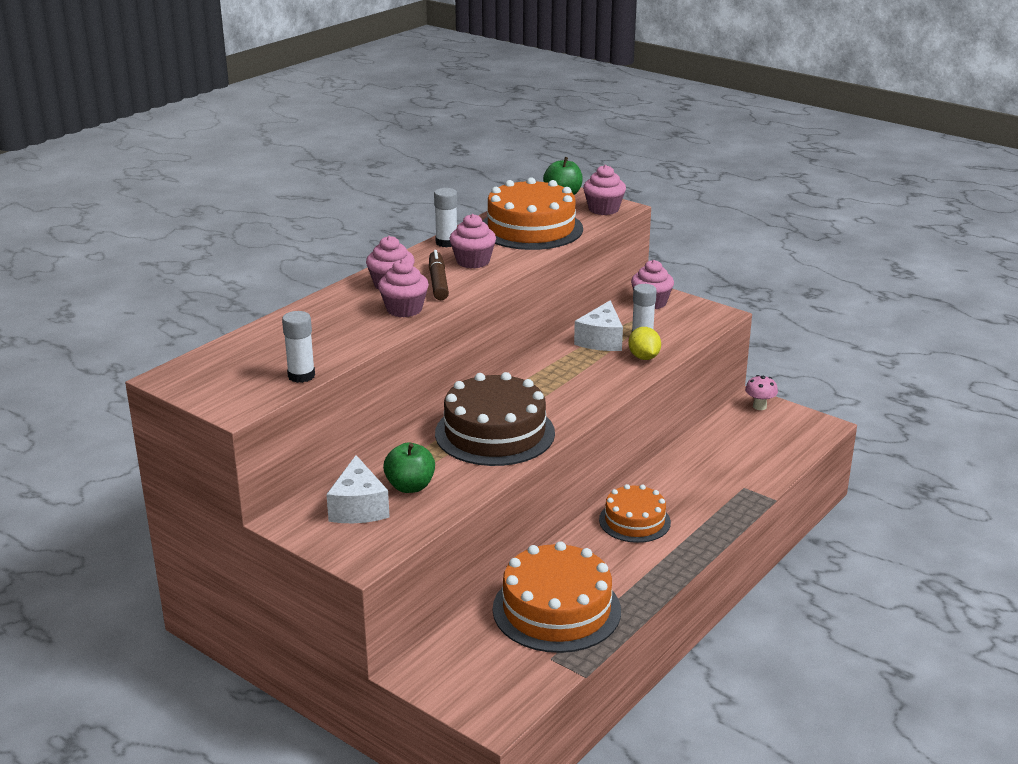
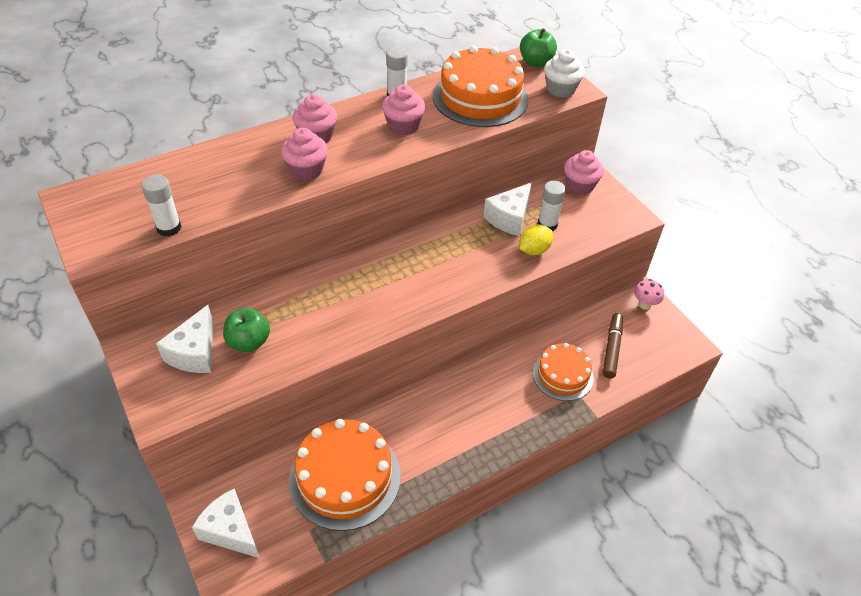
camera: 20 degrees right, 20 degrees up
(438, 282) = (357, 143): brown marker -> brown marker (611, 349)
(467, 683) = (230, 531): none -> white cheese
(495, 433) = (354, 301): brown cake -> none
(603, 209) = (560, 89): pink cupcake -> white cupcake
(634, 521) = (464, 401): orange cake -> orange cake (563, 375)
(644, 357) = (534, 250): yellow lemon -> yellow lemon turned 45 degrees clockwise

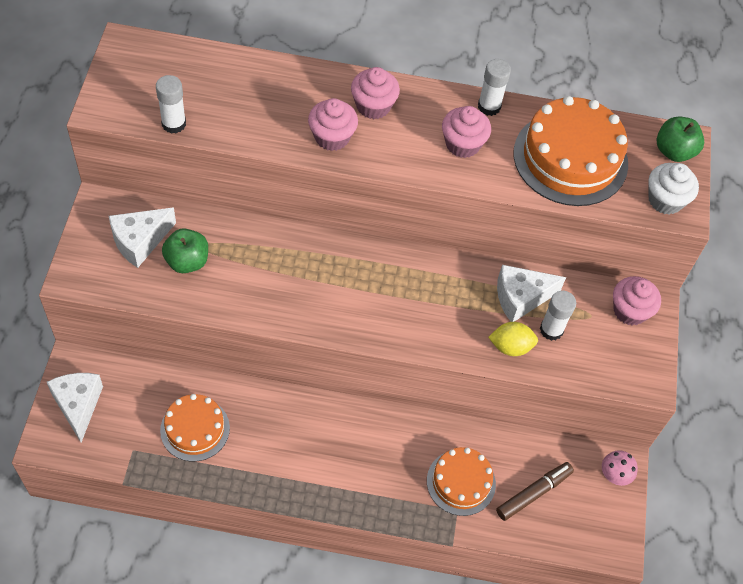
camera: 35 degrees right, 10 degrees up
(345, 477) = (195, 429): orange cake -> orange cake, size x0.61

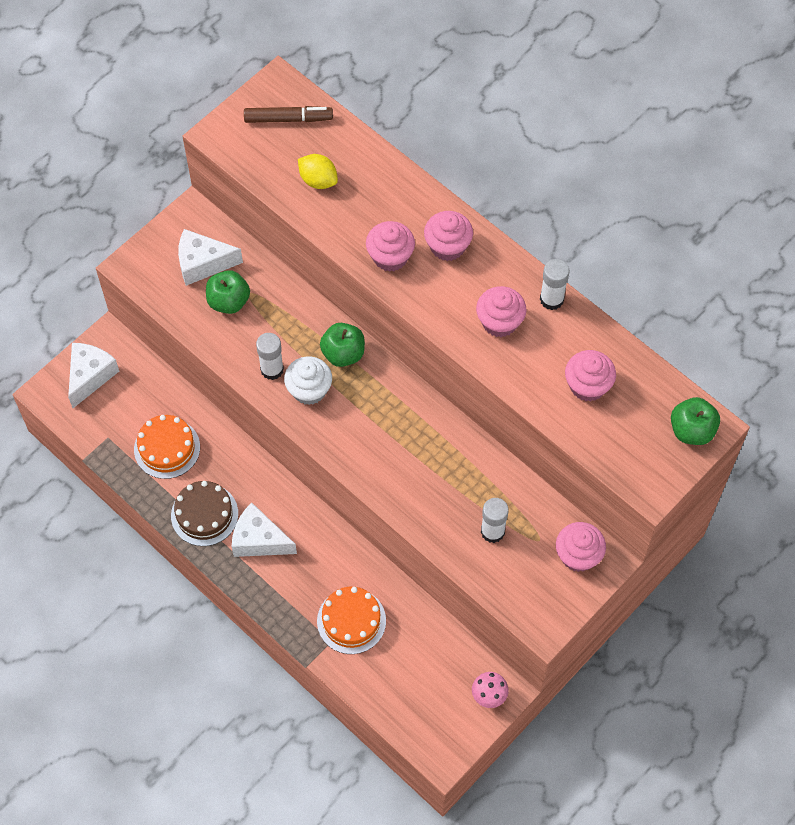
camera: 40 degrees right, 5 degrees up
(174, 124) = (267, 177): white glue stick -> white glue stick (272, 369)
(270, 467) = (204, 514): none -> brown cake
(320, 253) = (343, 353): none -> green apple
(510, 346) = (445, 525): yellow lemon -> yellow lemon (318, 180)
(521, 298) = (488, 489): white cheese -> white cheese (259, 540)
(533, 493) = (406, 667): brown marker -> brown marker (288, 119)
(570, 158) = (587, 385): orange cake -> pink cupcake
(665, 200) = (644, 470): white cupcake -> white cupcake (309, 390)

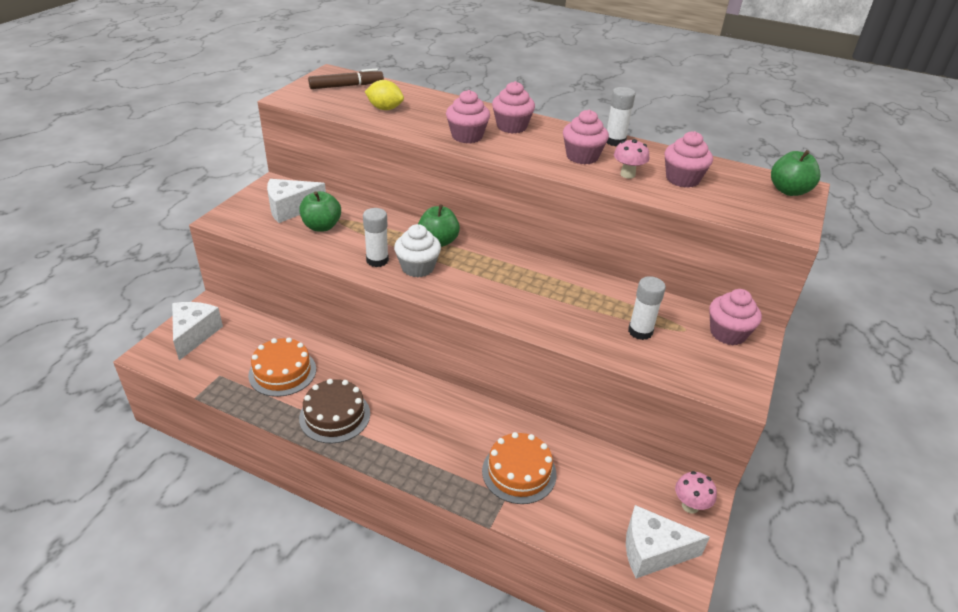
camera: 20 degrees left, 25 degrees down
(259, 540) = (398, 425): white cheese -> white cheese (652, 551)
(532, 365) = (627, 174): none -> pink mushroom

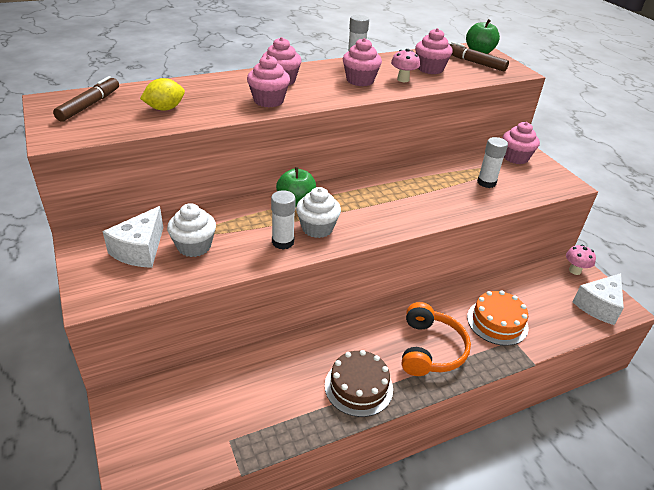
camera: 50 degrees left, 0 degrees up
(194, 334) = (147, 432): white cheese -> none
(282, 372) = (273, 393): orange cake -> none
(321, 226) = (194, 246): green apple -> white cupcake
(426, 440) = (430, 349): none -> orange headphones
(754, 196) = (474, 62): none -> brown marker

